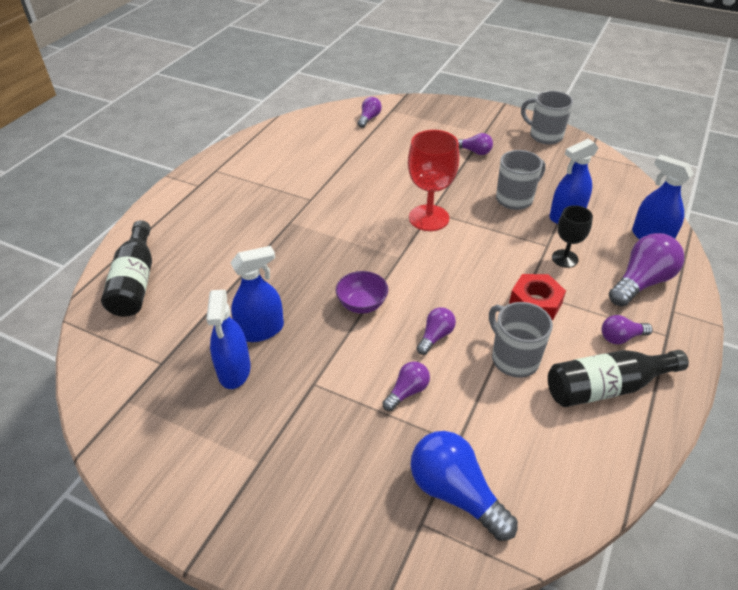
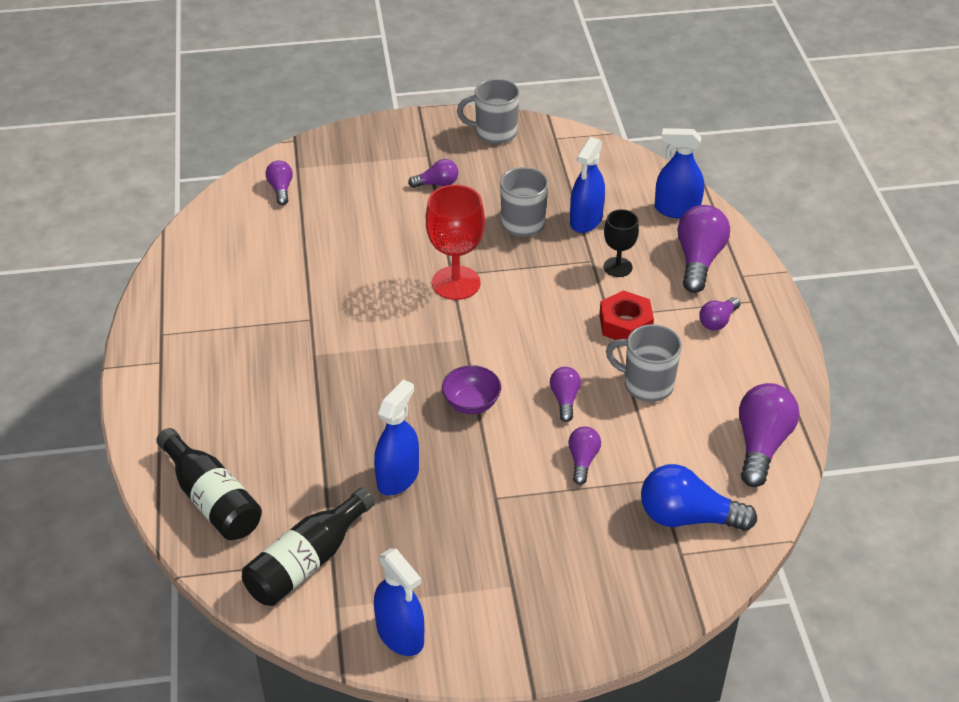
camera: 35 degrees left, 0 degrees up
(234, 370) = (410, 525): blue spray bottle -> blue spray bottle (400, 635)
(580, 465) = (761, 445): none -> purple light bulb
(606, 387) = (736, 371): black bottle -> black bottle (307, 562)

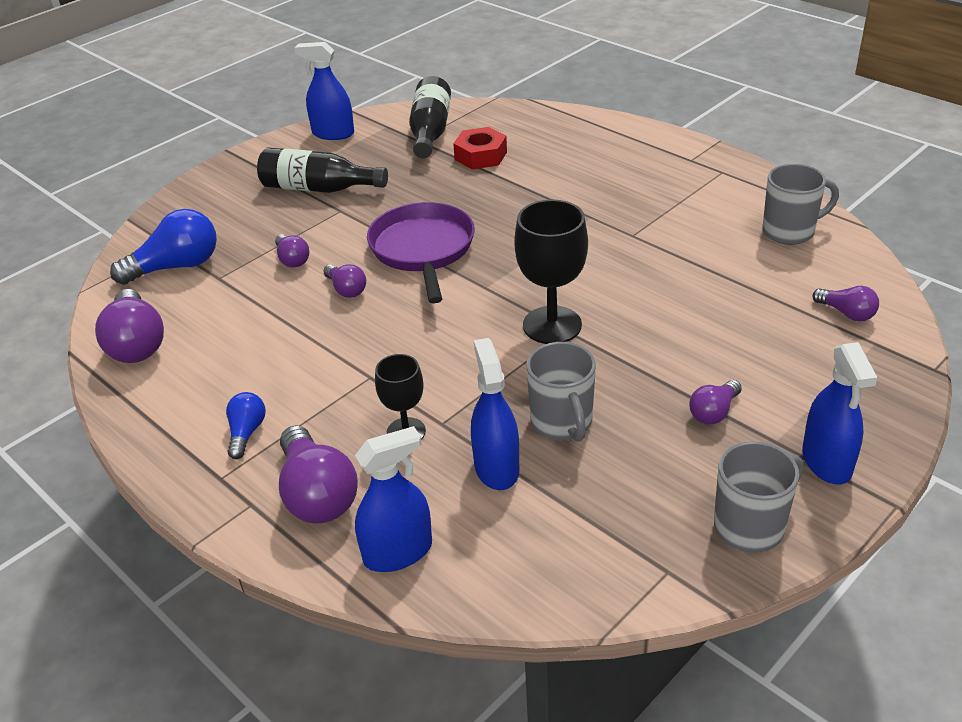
camera: 145 degrees right, 5 degrees down
(212, 499) = (532, 126): black bottle -> black bottle (318, 188)
(398, 477) = (424, 188): blue spray bottle -> blue spray bottle (826, 462)
(456, 283) = (552, 325): red goblet -> black goblet
(471, 403) = (423, 249): purple bowl -> purple pan
(625, 324) = (345, 377): red nut -> red nut (480, 156)
(646, 385) = (280, 336): grey mug -> grey mug (790, 231)
(717, 321) = (246, 433): purple light bulb -> blue light bulb

